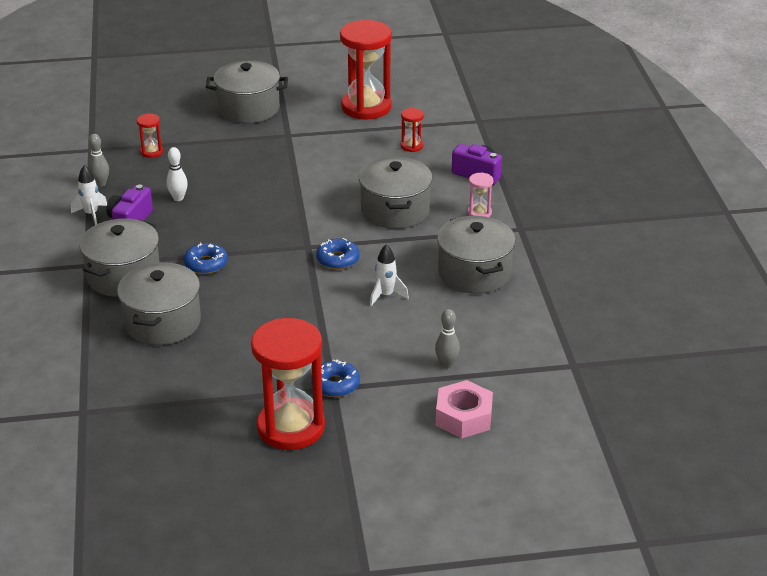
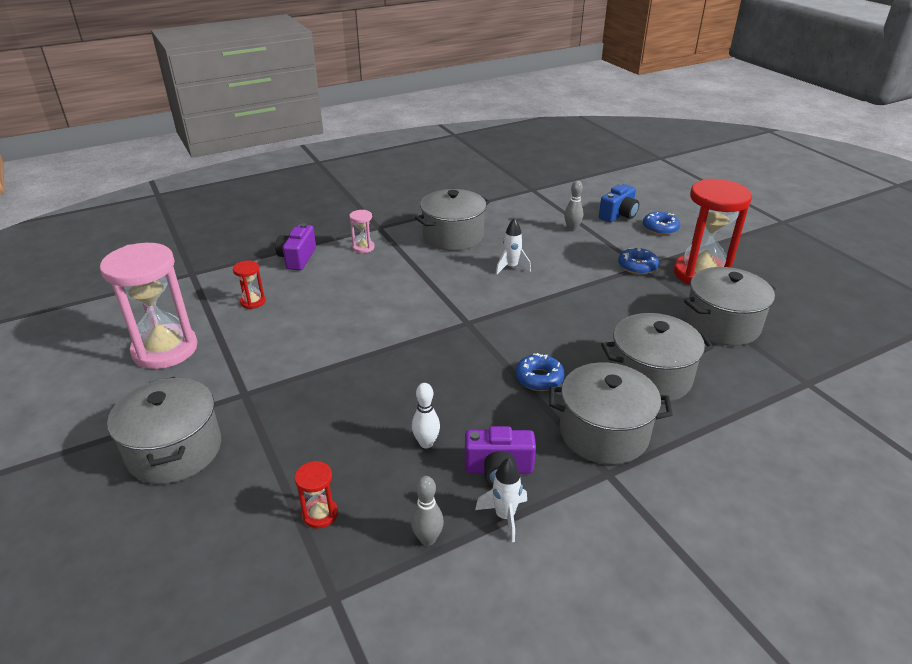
camera: 110 degrees left, 0 degrees up
(338, 259) = (477, 301): blue donut -> blue donut (660, 228)
(366, 107) = (165, 349): red hourglass -> pink hourglass
(395, 210) = (379, 288): grey pot -> grey pot (721, 324)
(463, 417) = (618, 215): pink nut -> blue camera

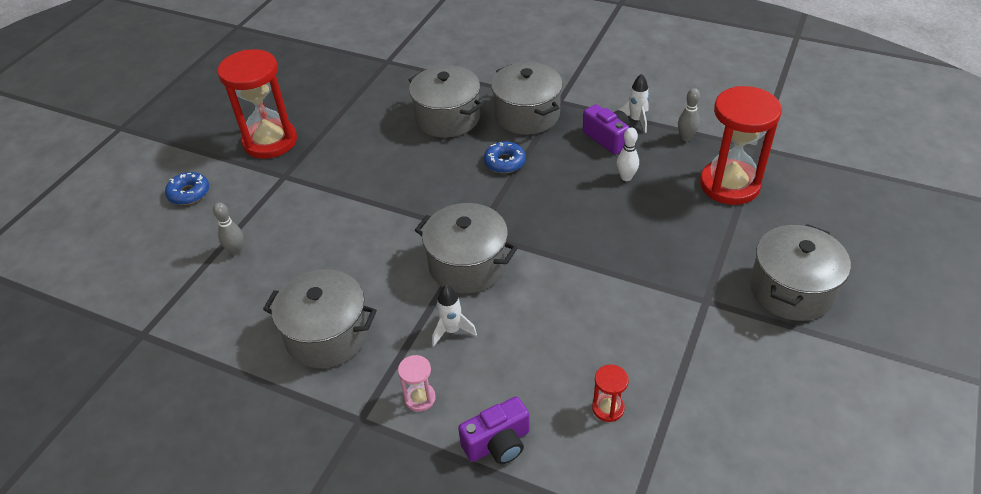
camera: 125 degrees left, 10 degrees up
(165, 349) = (738, 408): pink hourglass -> none
(320, 514) = (729, 185): red hourglass -> red hourglass, size x2.32
(511, 267) = (357, 254): white rocket -> white rocket (452, 330)
(618, 215) = (175, 232): blue camera -> none
(637, 266) = (286, 179): blue donut -> none
(721, 324) = (346, 109): grey pot -> grey pot (467, 265)

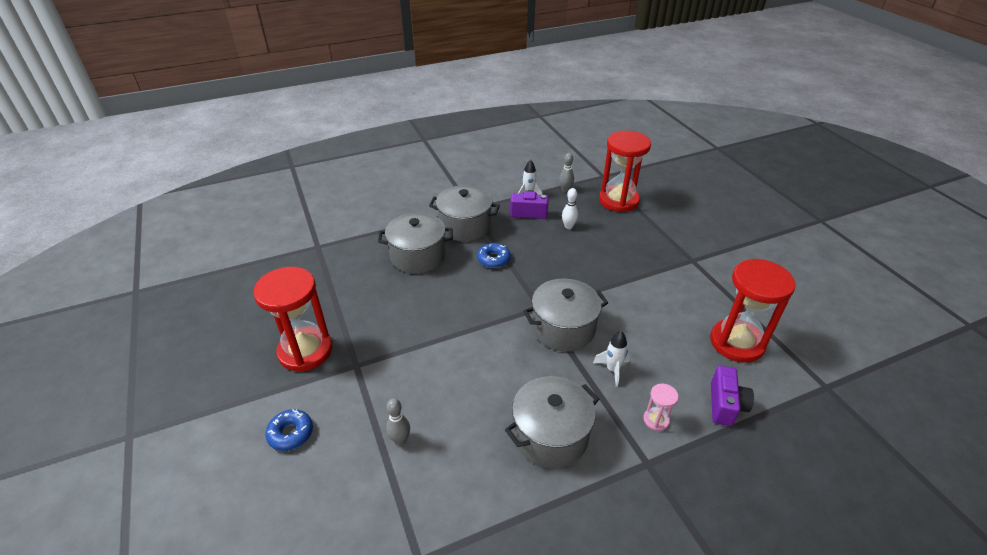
camera: 50 degrees left, 5 degrees down
(608, 408) = (736, 342): red hourglass -> red hourglass, size x2.32
(791, 289) = (713, 231): grey pot -> none

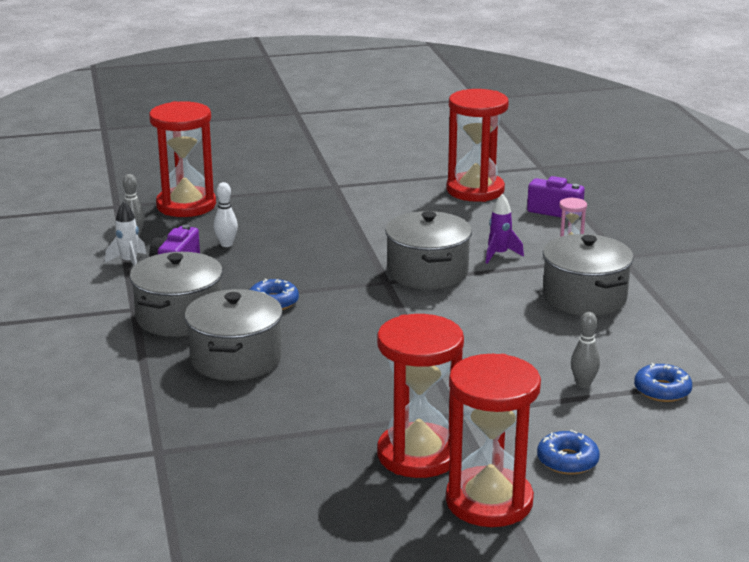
camera: 80 degrees left, 15 degrees down
(247, 392) = (489, 501): none -> red hourglass
(393, 499) = (662, 390): none -> blue donut
(612, 370) = (499, 255): white rocket -> purple rocket

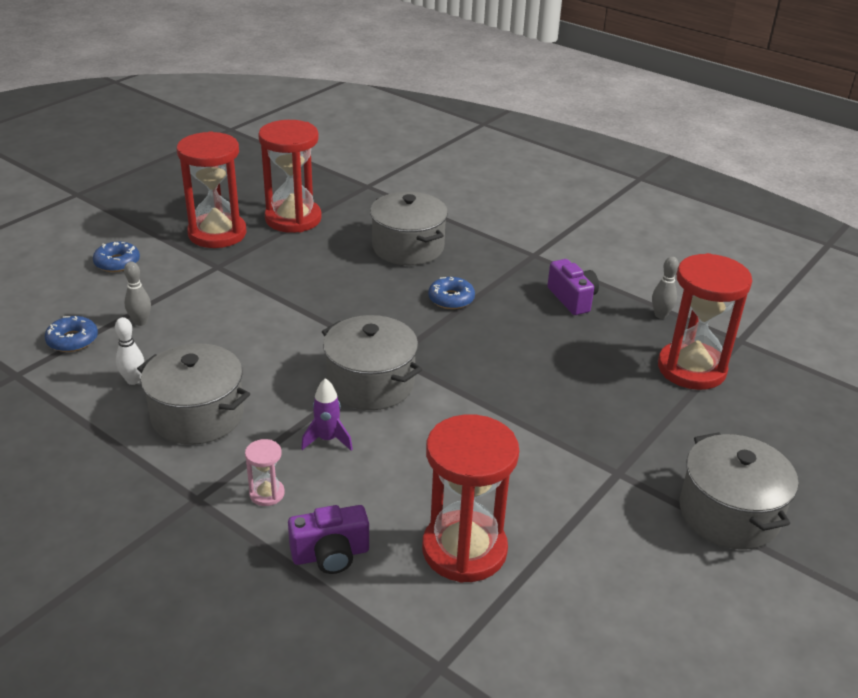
camera: 140 degrees right, 10 degrees up
(129, 262) = (611, 288): white rocket -> none
(179, 317) = (493, 261): grey pot -> grey pot (729, 513)
(226, 244) = (577, 338): white bowling pin -> white bowling pin (133, 380)
(489, 501) = (151, 224): red hourglass -> red hourglass (293, 219)

